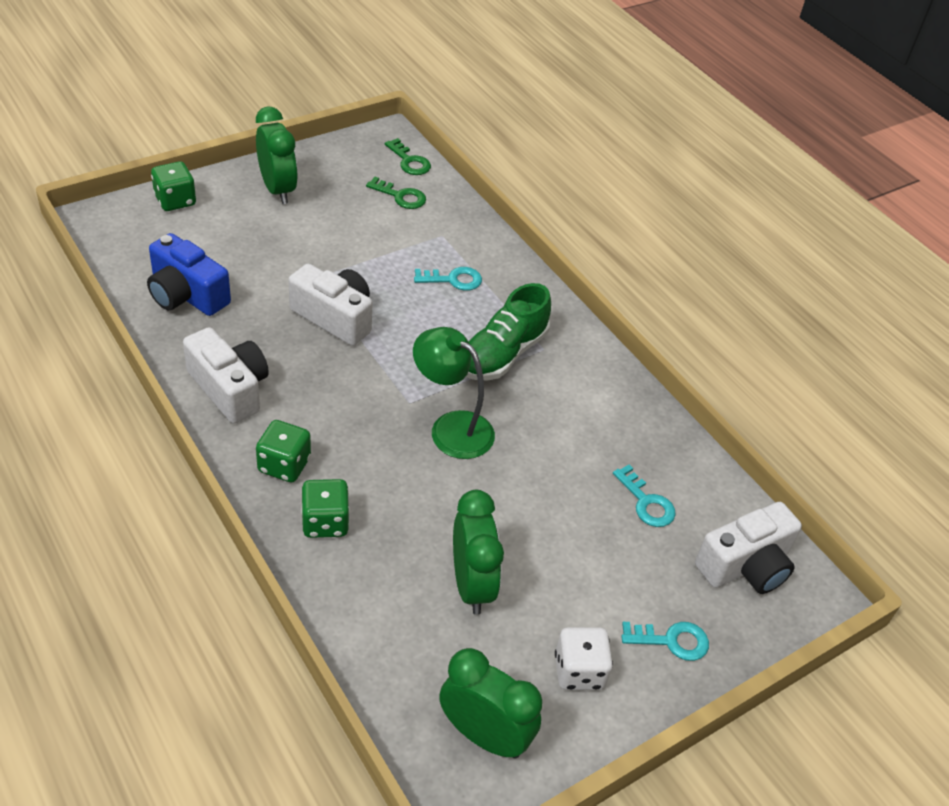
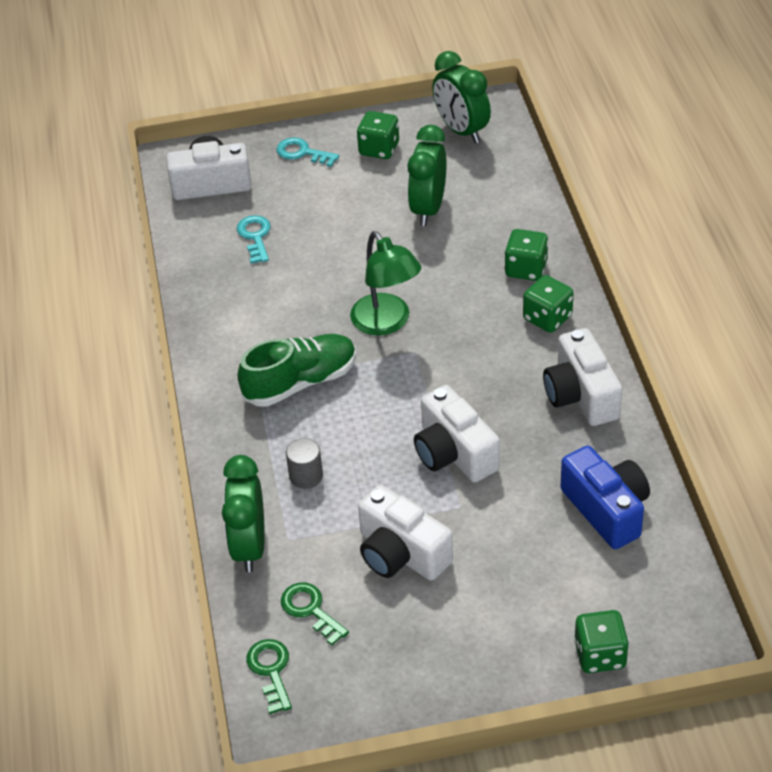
camera: 150 degrees left, 0 degrees up
(277, 189) = (464, 651): green clock -> green clock (250, 546)
(349, 239) = (401, 553): none -> white camera
(453, 280) = (306, 476): turquoise key -> grey cylinder
(579, 671) = (379, 149): white dice -> green dice

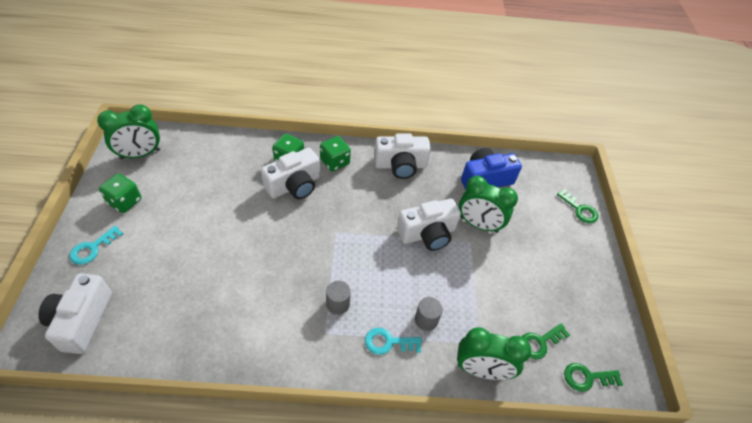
camera: 85 degrees left, 5 degrees up
(255, 236) = (168, 301): turquoise key -> turquoise key (388, 342)
(300, 382) = (338, 304): green shoe -> grey cylinder
(387, 323) = (302, 240): green lamp -> none
(401, 553) = (501, 281): white camera -> white camera (294, 185)
(428, 209) = (206, 191): green clock -> green clock (478, 224)
(600, 655) = (580, 209): green dice -> green key

